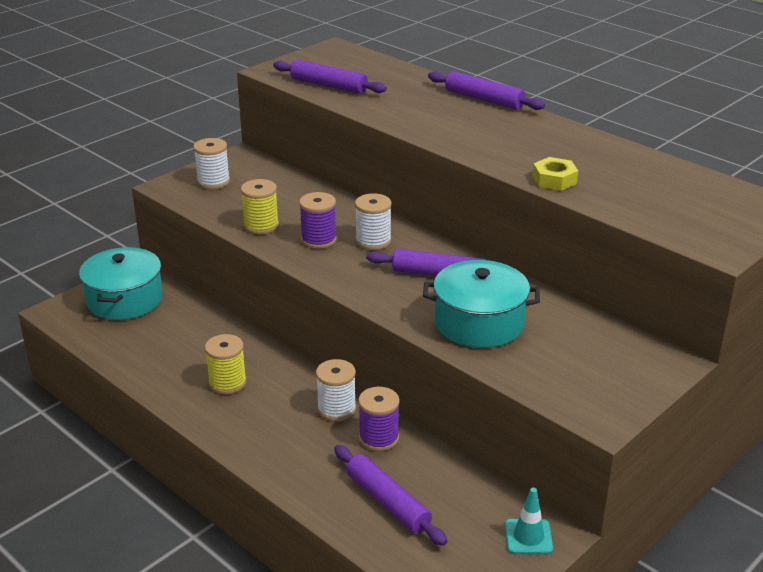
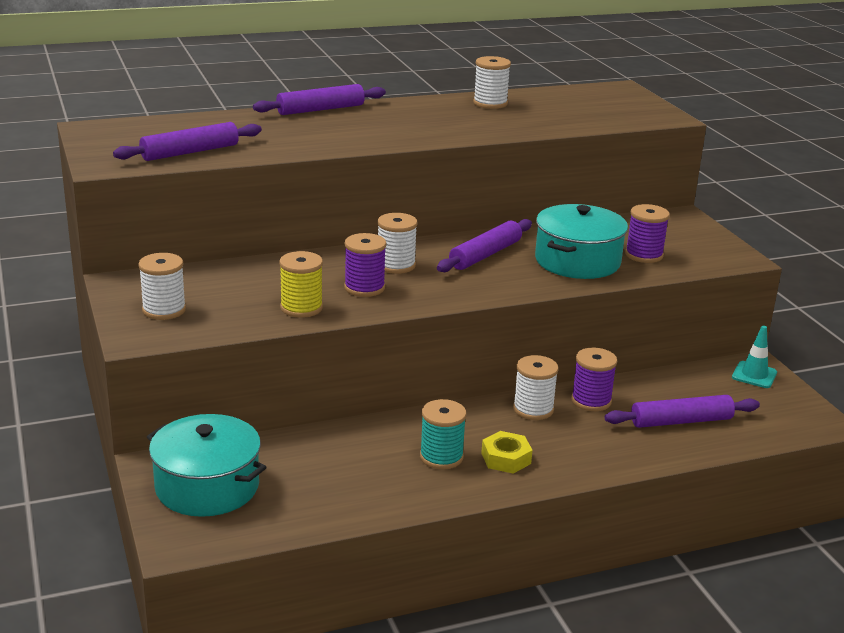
camera: 65 degrees left, 5 degrees down
(227, 383) = (441, 457): yellow spool -> turquoise spool
(537, 357) = (644, 255): none -> purple spool
(554, 180) = (510, 128): yellow nut -> yellow nut (506, 458)
(612, 157) = (490, 103): none -> white spool

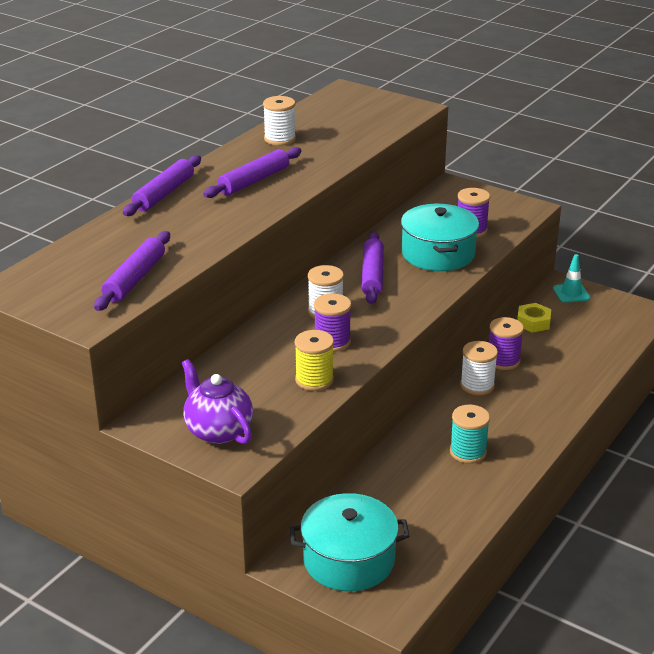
camera: 35 degrees left, 5 degrees up
(164, 310) = (218, 431): white spool -> purple teapot
(506, 458) = (507, 432): yellow nut -> yellow nut (533, 322)
(681, 421) = (571, 349): purple rolling pin -> purple rolling pin (254, 181)

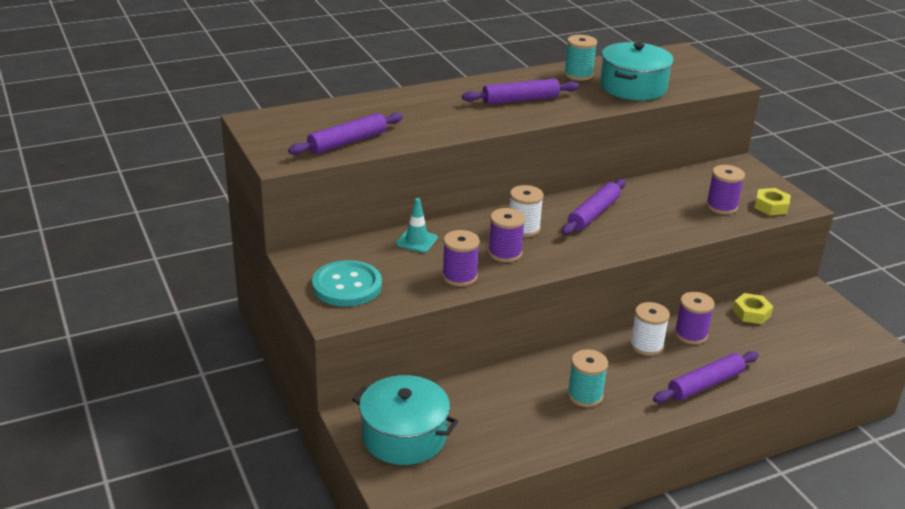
camera: 30 degrees right, 0 degrees up
(164, 193) = (439, 89): purple rolling pin -> purple rolling pin (705, 384)
(218, 431) = (347, 286): purple teapot -> turquoise button
(280, 139) = (578, 75): white spool -> turquoise spool
(314, 380) = (459, 276): yellow spool -> purple spool
(438, 254) = (670, 216): turquoise pot -> turquoise pot (633, 87)
(509, 216) = (771, 206): none -> yellow nut
(571, 293) = (814, 302): turquoise traffic cone -> turquoise traffic cone (416, 241)

